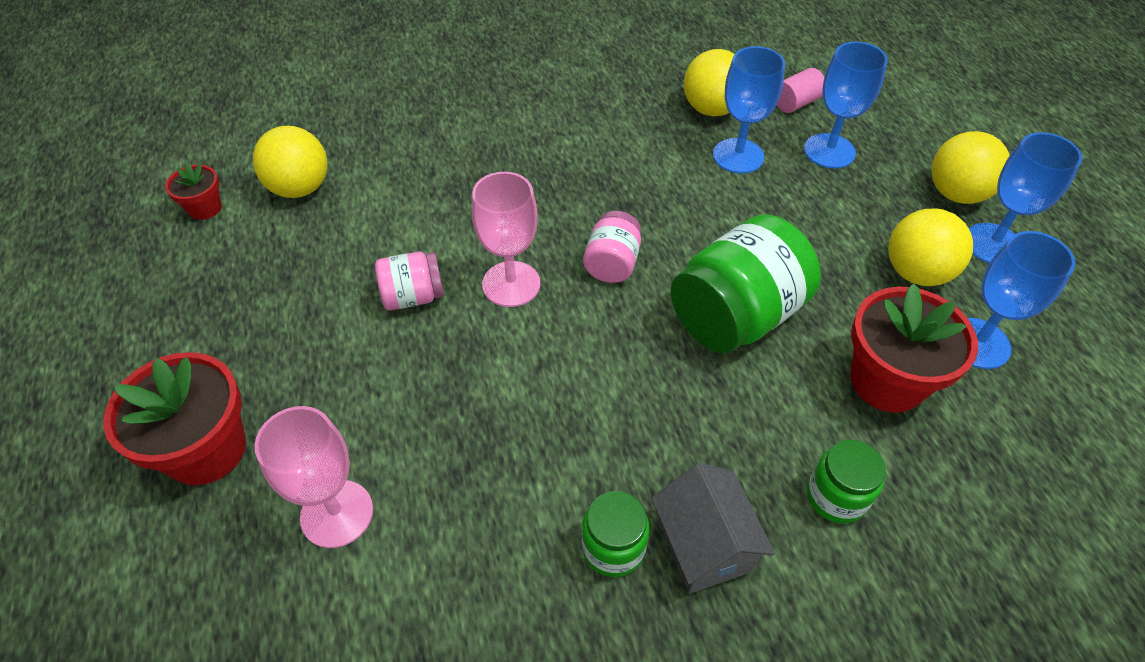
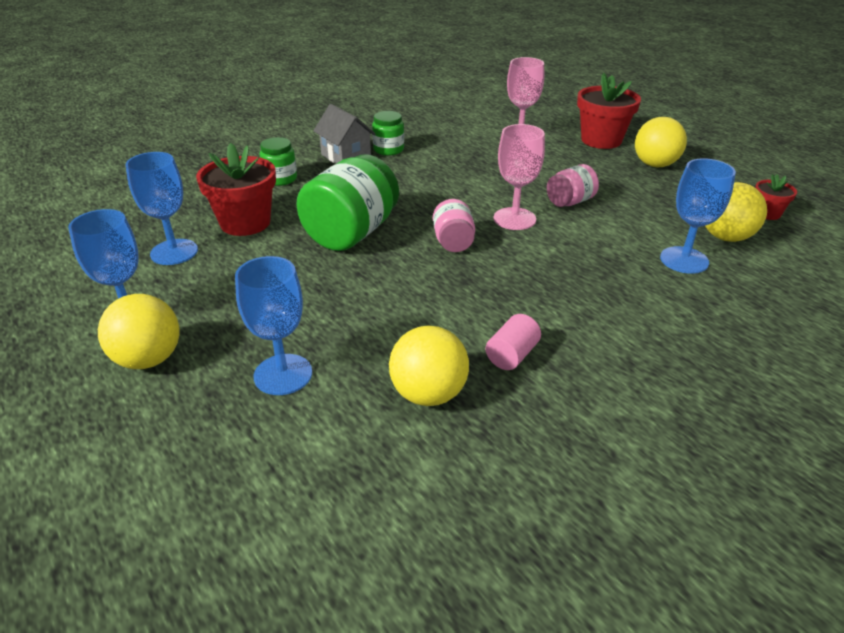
camera: 160 degrees right, 15 degrees down
(738, 156) = (381, 345): blue goblet -> blue goblet (684, 260)
(796, 103) = (326, 430): pink cylinder -> pink cylinder (512, 355)
(916, 272) = (210, 284): yellow ball -> yellow ball (655, 165)

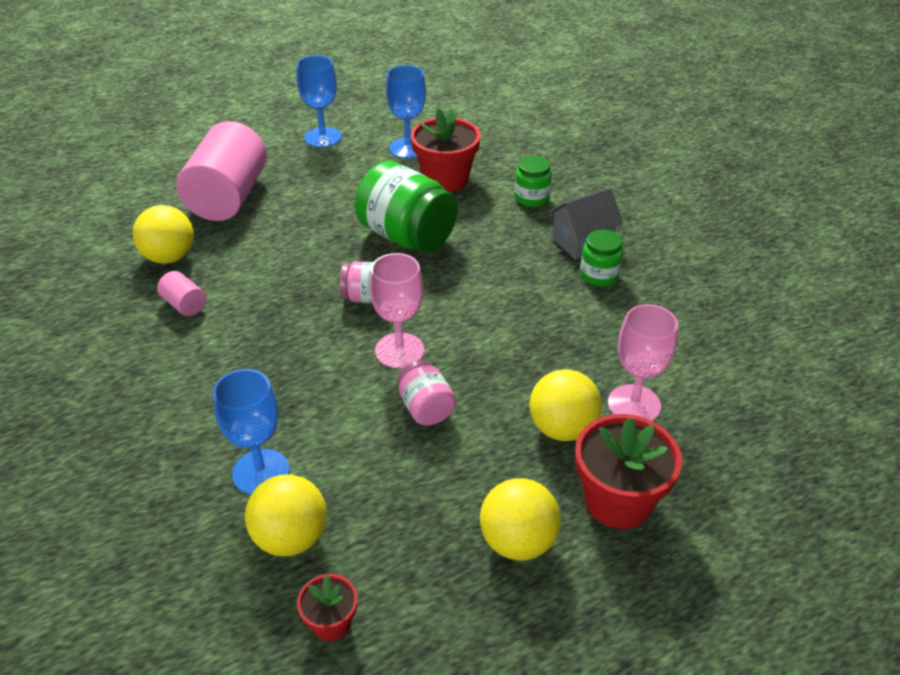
camera: 100 degrees right, 5 degrees up
(148, 359) = (274, 147): yellow ball -> yellow ball (562, 428)
(283, 374) = (228, 197): blue goblet -> pink cylinder

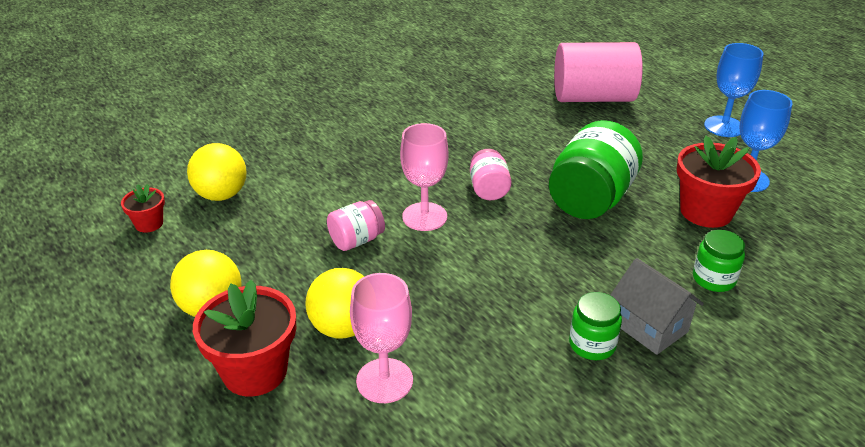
camera: 80 degrees right, 5 degrees down
(169, 257) = (500, 89): yellow ball -> none
(184, 305) = (447, 107): pink cylinder -> none
(261, 472) = (281, 172): blue goblet -> none

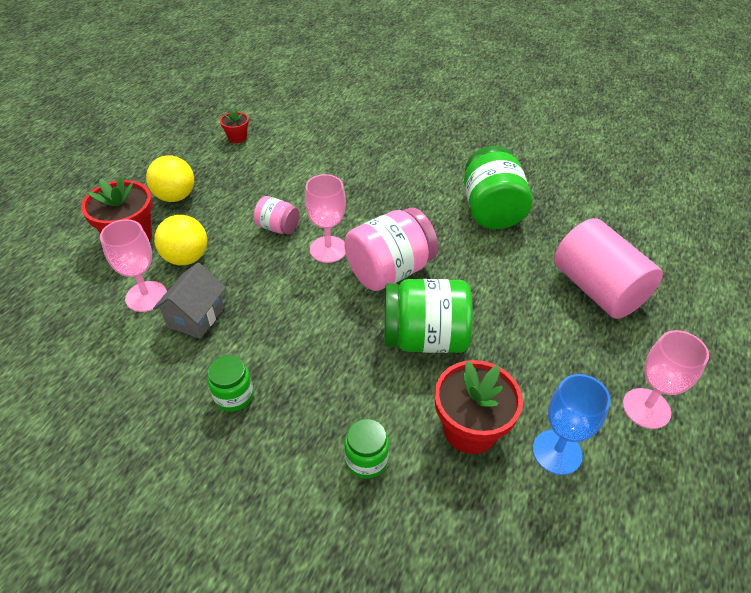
camera: 60 degrees right, 10 degrees up
(221, 195) = (285, 150): yellow ball -> none
(455, 107) = (491, 210): none -> green jar
(488, 189) = (389, 271): pink jar -> pink jar, size x1.90
(649, 327) = (274, 428): grey house -> grey house (196, 317)
(724, 126) = (646, 408): blue goblet -> pink goblet

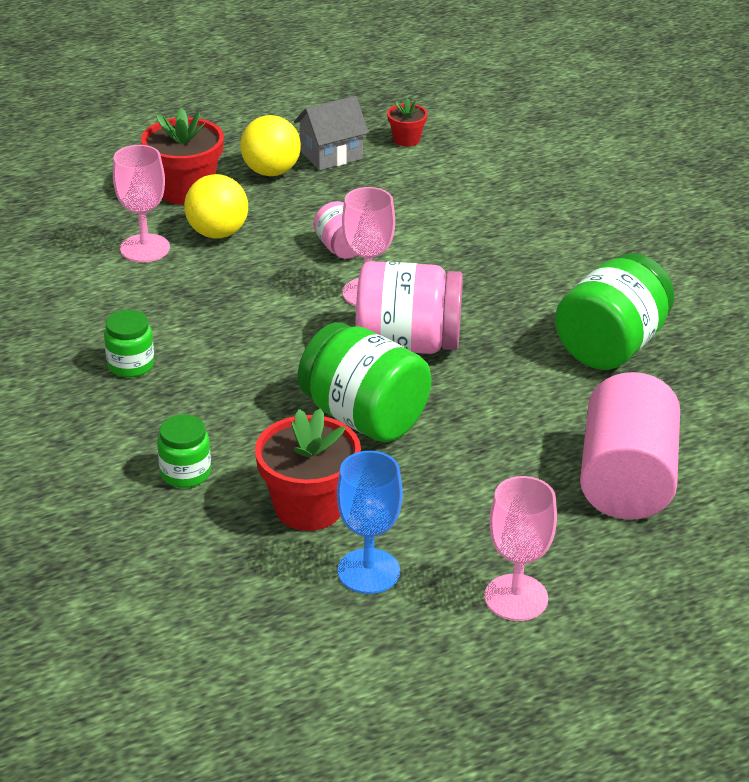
camera: 40 degrees right, 10 degrees down
(196, 317) = (169, 287): grey house -> grey house (331, 155)

